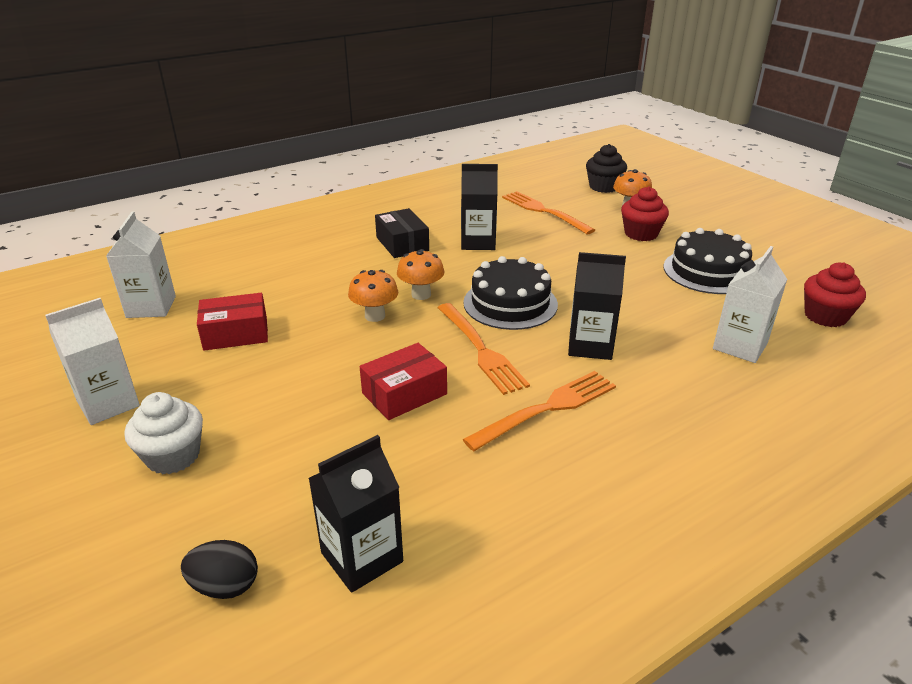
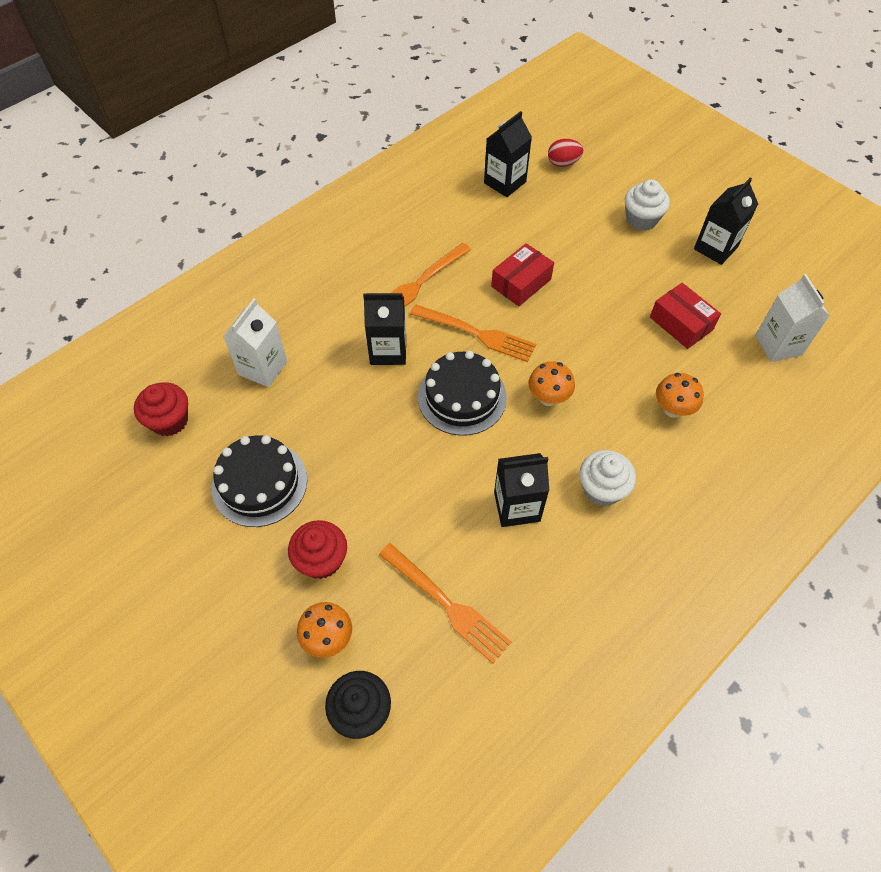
camera: 170 degrees right, 25 degrees up
(108, 404) = (715, 248): white carton -> black carton
(225, 586) = (563, 163): black egg -> red egg
(236, 333) = (681, 323): red box -> red box turned 75 degrees clockwise
(375, 316) = (578, 361): orange mushroom -> orange mushroom (672, 409)
(402, 244) = (602, 489): black box -> white cupcake
(480, 349) = (476, 333): orange fork -> orange fork turned 150 degrees clockwise

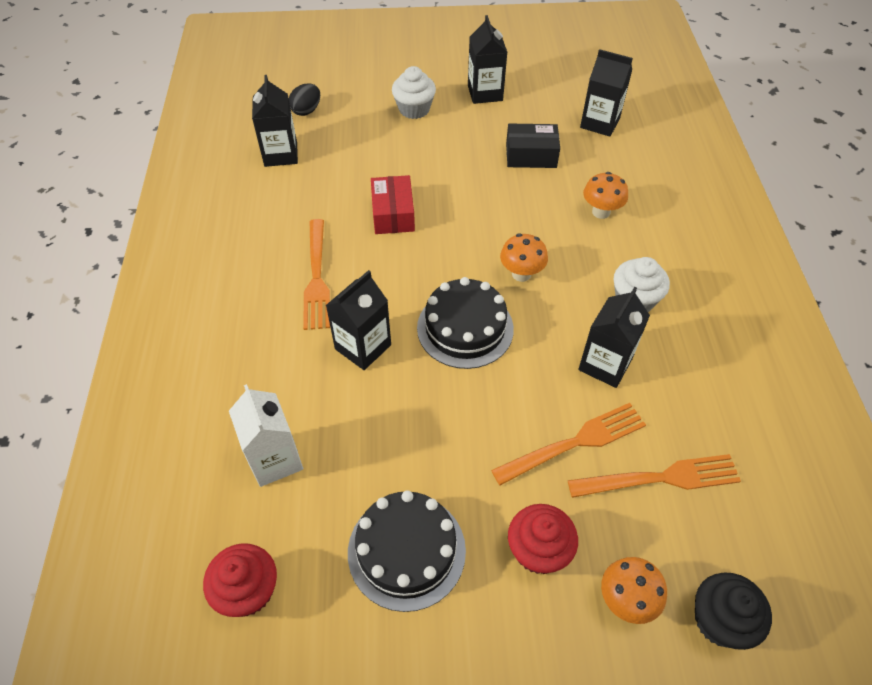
camera: 50 degrees left, 5 degrees down
(476, 333) = (411, 275): orange fork -> orange fork (574, 443)
(563, 163) = (306, 111): red egg -> black egg
(681, 323) = (531, 155): red box -> black box
(778, 345) = (600, 123): white carton -> black carton

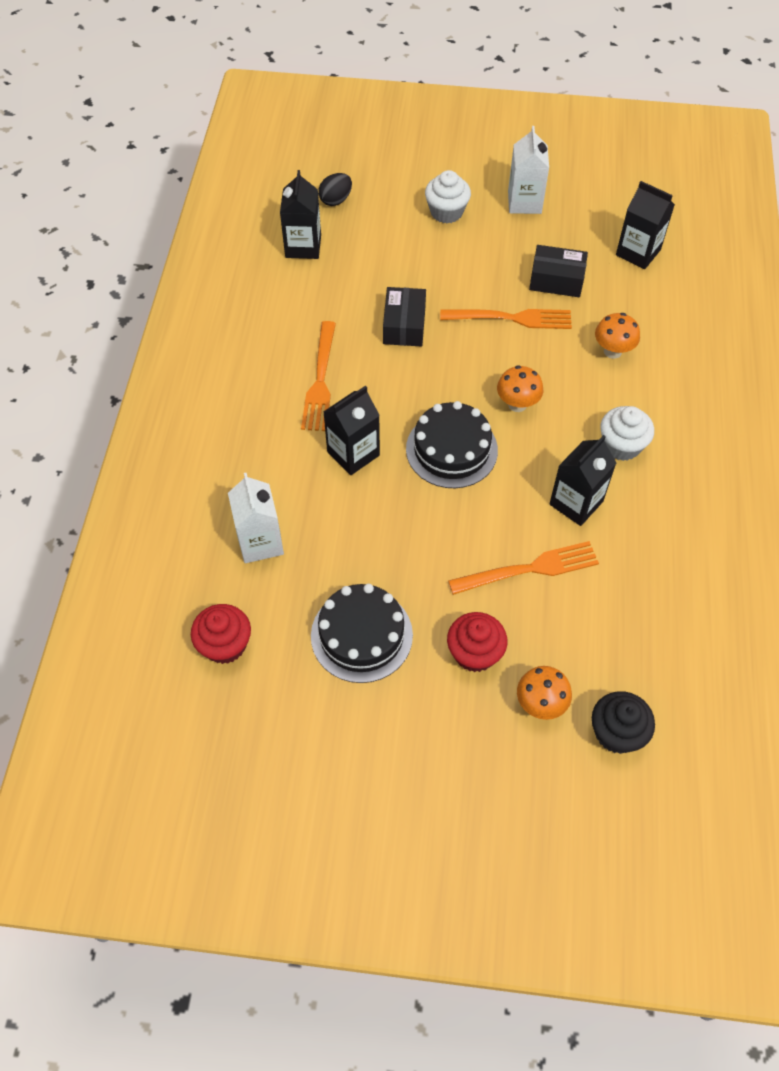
camera: 10 degrees right, 5 degrees up
(393, 214) = (404, 325): red box -> black box
(485, 93) = (524, 202): black carton -> white carton
(660, 478) = (598, 611): orange fork -> orange fork (511, 318)

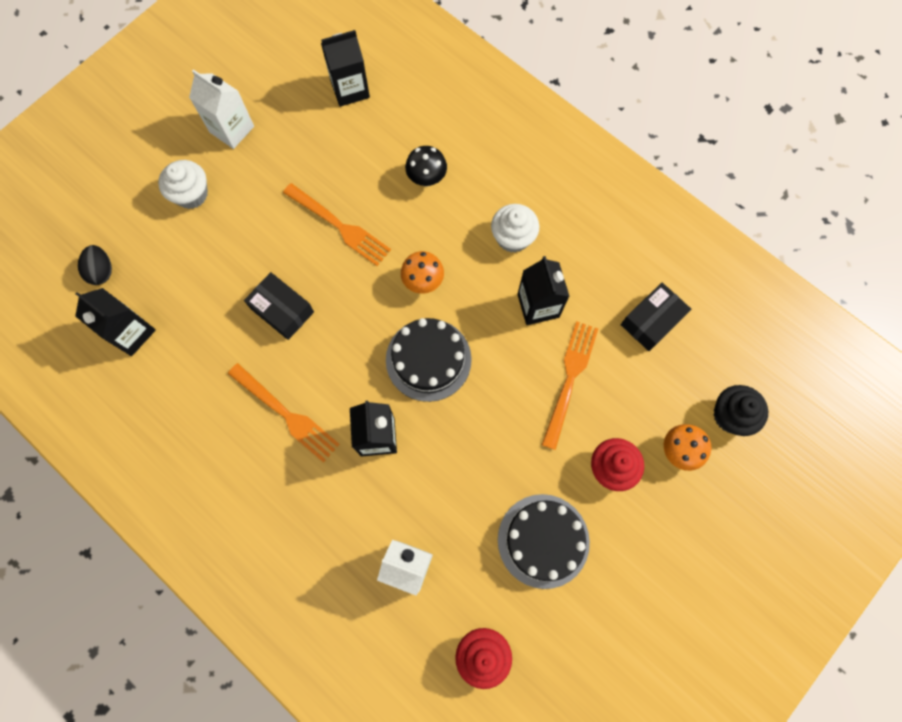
camera: 55 degrees left, 15 degrees up
(511, 318) = (339, 226): orange fork -> orange fork turned 90 degrees clockwise
(556, 280) = (329, 166): black box -> black box (651, 321)
(612, 351) = (426, 178): orange mushroom -> black mushroom

